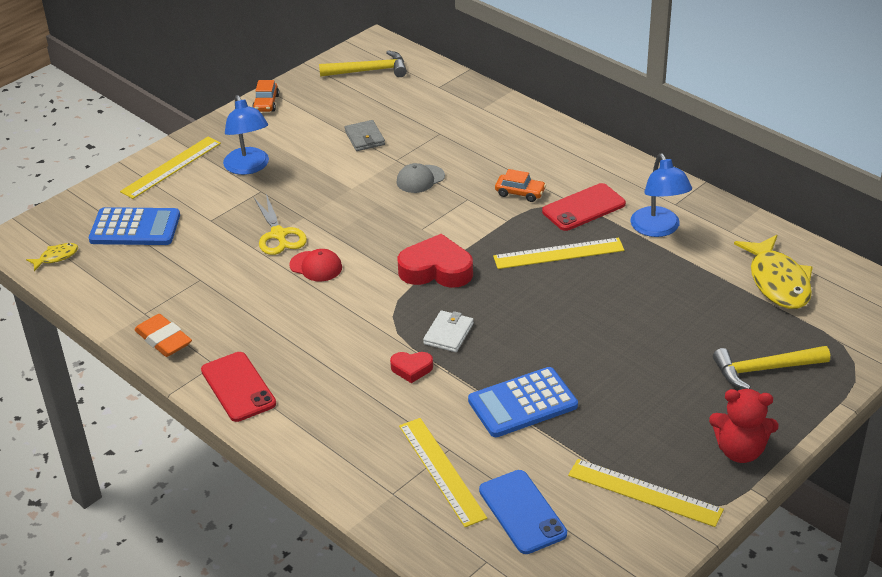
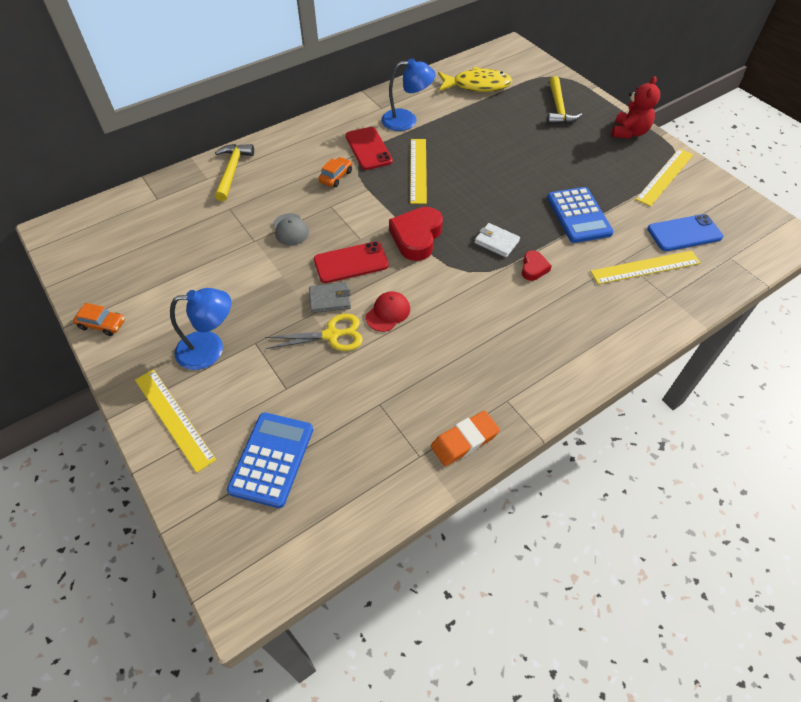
camera: 80 degrees left, 15 degrees up
(56, 257) = (295, 545): yellow fish -> none
(238, 387) = (540, 384): red phone -> red phone (351, 263)
(364, 138) = (208, 257): grey wallet -> grey wallet (330, 299)
(369, 71) = (98, 240): yellow hammer -> yellow hammer (232, 171)

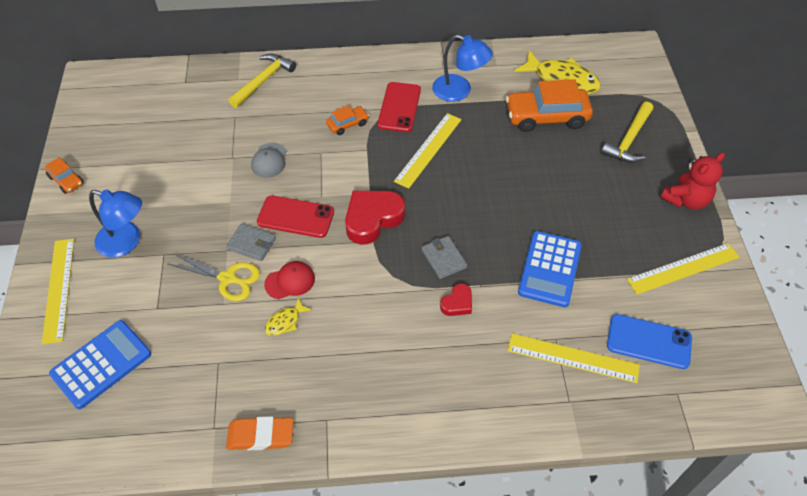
camera: 30 degrees right, 0 degrees up
(410, 345) = (285, 322): none -> yellow fish
(487, 114) = (546, 117): none -> orange car
(496, 242) = (443, 259): white wallet -> grey wallet

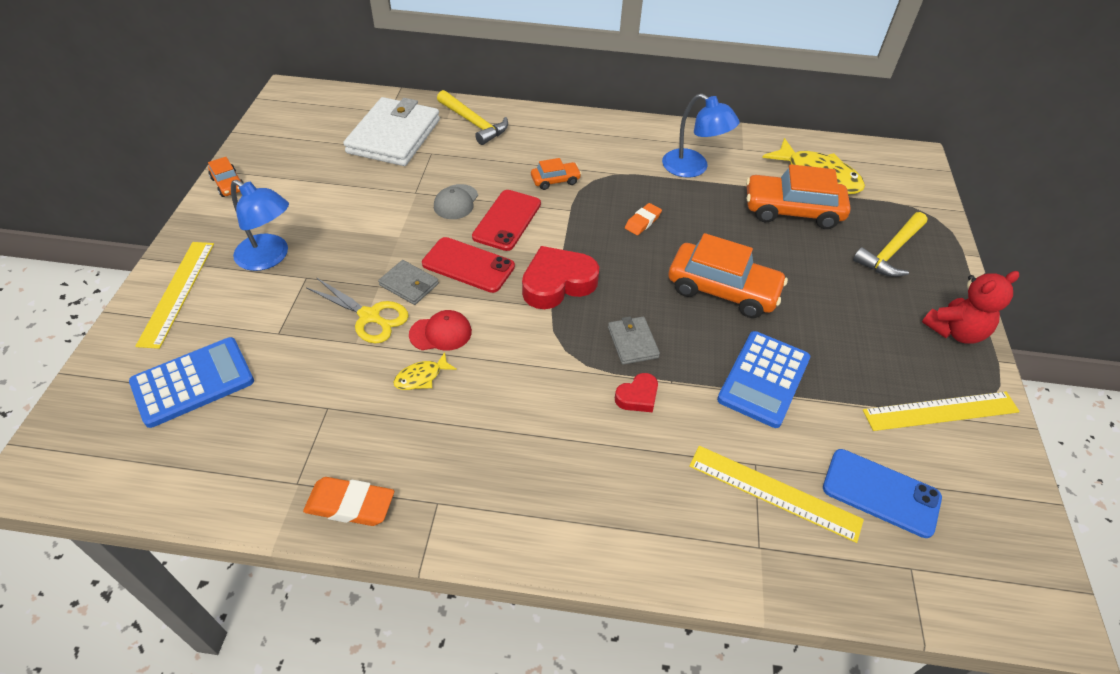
camera: 10 degrees right, 5 degrees down
(197, 106) = (394, 136): none -> white wallet
(263, 80) = (474, 123): yellow hammer -> yellow hammer turned 90 degrees clockwise
(399, 107) = (619, 173): red phone -> red phone (507, 220)
(428, 150) = (642, 222): yellow ruler -> orange eraser
(504, 199) = (722, 290): none -> orange car

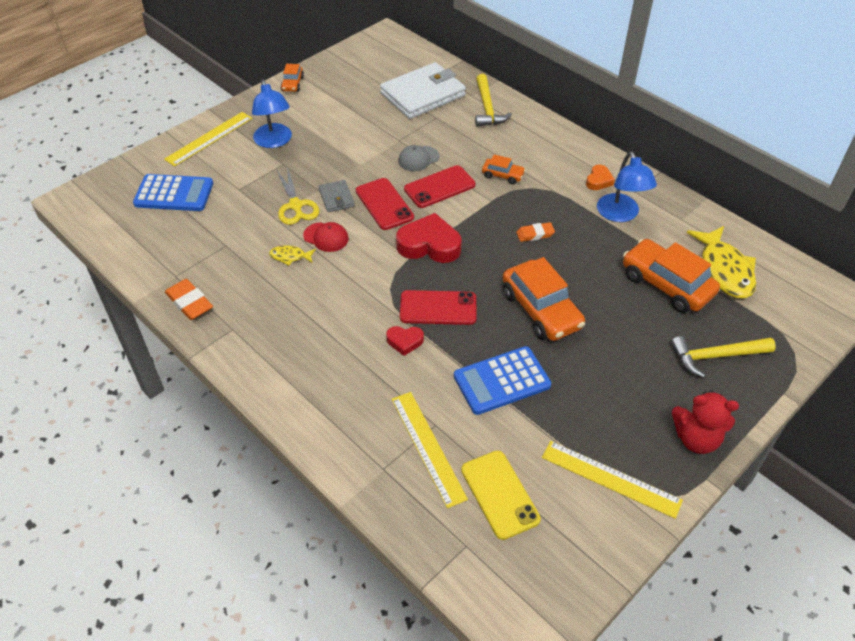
camera: 40 degrees right, 0 degrees up
(632, 342) = (438, 308): grey wallet -> red phone
(643, 146) = (598, 180): none -> orange heart
(881, 493) = (499, 494): blue phone -> yellow phone

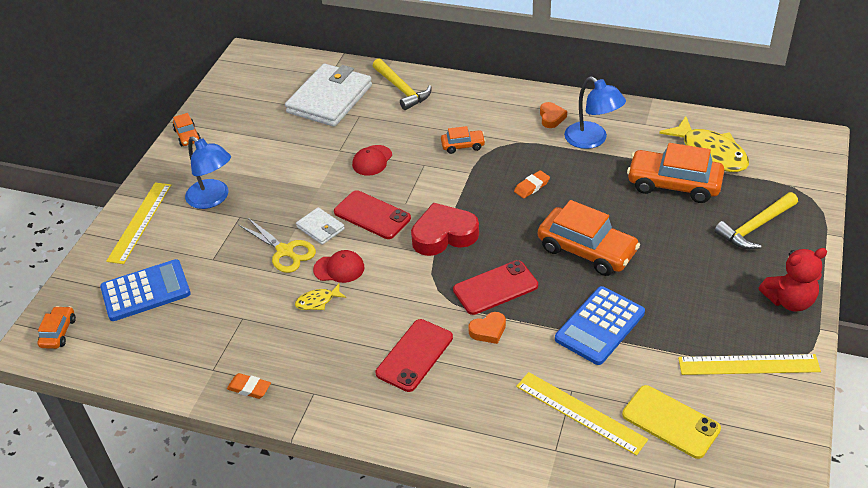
camera: 25 degrees left, 5 degrees down
(94, 199) = (58, 332): none -> orange car
(189, 303) = (249, 388): orange eraser -> orange eraser, size x0.66
(336, 198) = (320, 228): grey wallet -> white wallet
(404, 341) = (488, 330): red heart -> orange heart
(418, 159) = (372, 160): grey cap -> red cap
(439, 187) = (412, 179): red phone -> red phone (414, 355)

